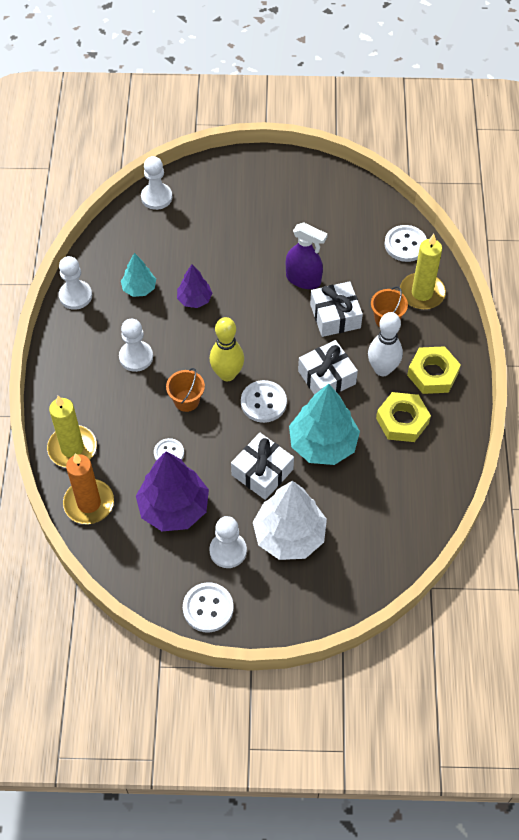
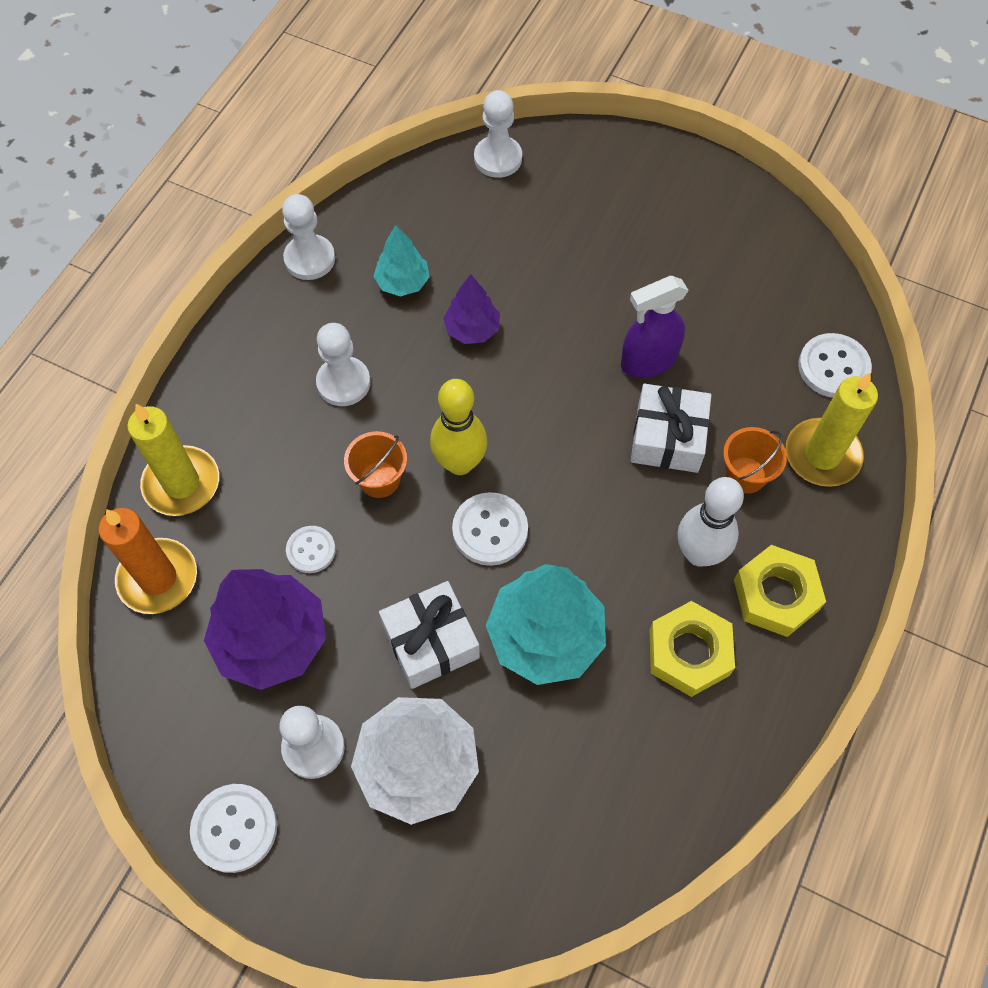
camera: 25 degrees right, 5 degrees up
(303, 279) = (648, 361): purple spray bottle -> purple spray bottle turned 105 degrees clockwise
(326, 377) = (605, 530): white gift -> none

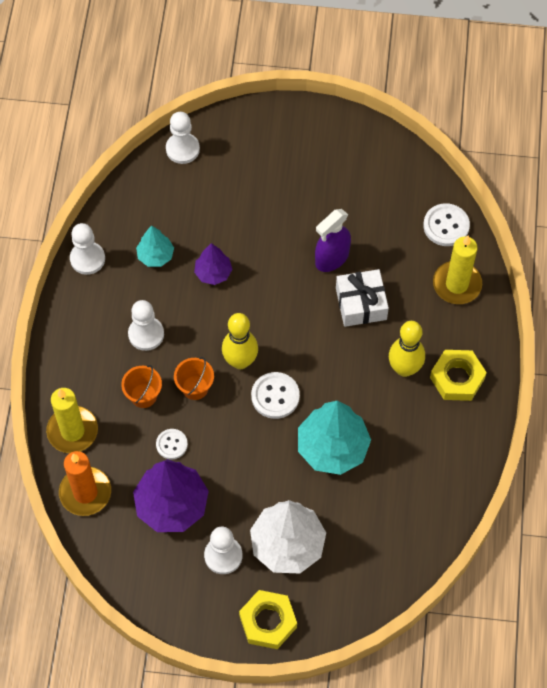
camera: 20 degrees left, 0 degrees up
(234, 828) = (197, 615): white button -> none
(430, 641) = (266, 473): white gift -> none
(689, 652) = (418, 428): yellow nut -> yellow nut (268, 621)
(699, 553) = (404, 368): white bowling pin -> yellow bowling pin
(745, 475) = (415, 312): orange bucket -> orange bucket (143, 395)

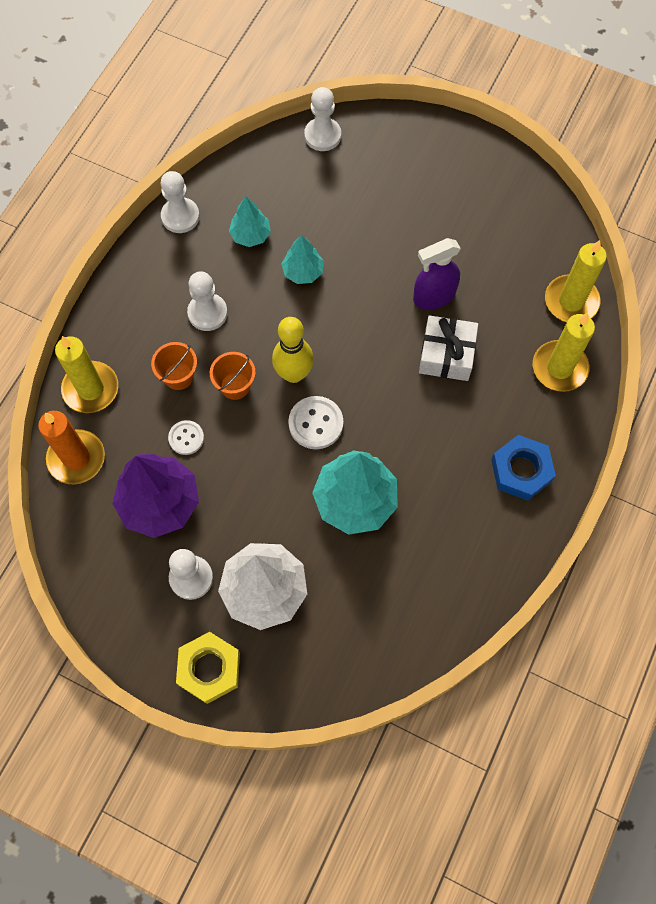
camera: 20 degrees right, 5 degrees up
(213, 273) = (303, 272): purple tree -> turquoise tree
(404, 368) = (467, 440): yellow bowling pin -> none
(446, 226) = (571, 301): white button -> yellow candle
(457, 378) = (521, 470): yellow nut -> blue nut

